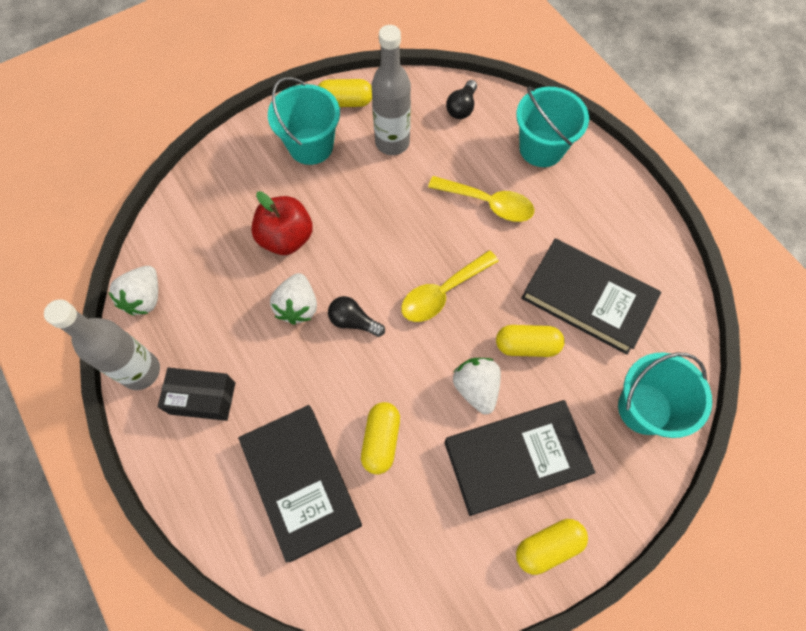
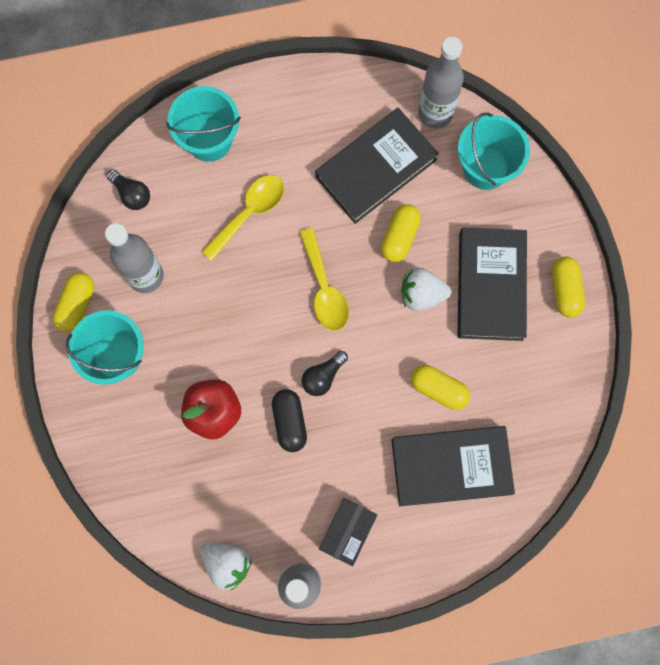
camera: 70 degrees left, 10 degrees up
(298, 306) = (289, 422): white strawberry -> black capsule
(676, 336) = (435, 113): none -> grey bottle

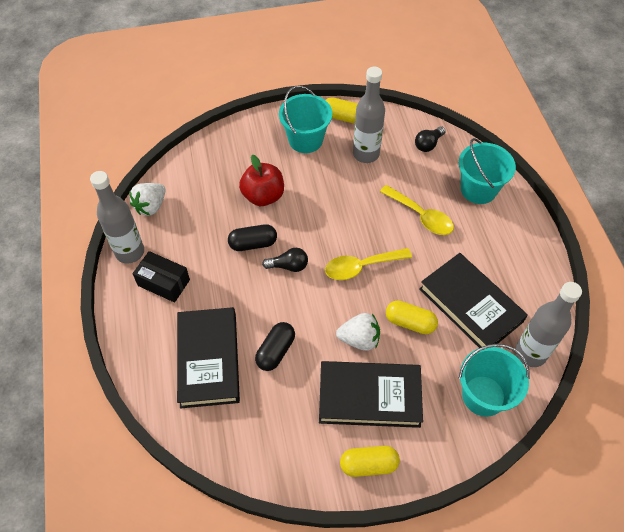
camera: 90 degrees right, 20 degrees down
(323, 376) = (288, 266): black light bulb -> black light bulb turned 135 degrees clockwise
(422, 294) = (359, 339): white strawberry -> white strawberry turned 90 degrees clockwise
(438, 389) = (275, 351): yellow capsule -> black capsule

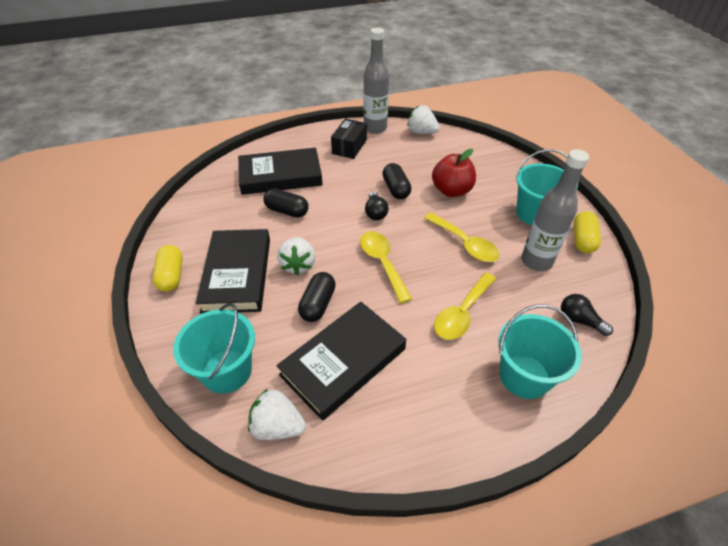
camera: 85 degrees right, 10 degrees down
(340, 199) = (464, 243): none -> yellow spoon
(410, 322) = (318, 304): yellow capsule -> black capsule
(530, 353) = (277, 426): grey bottle -> white strawberry

